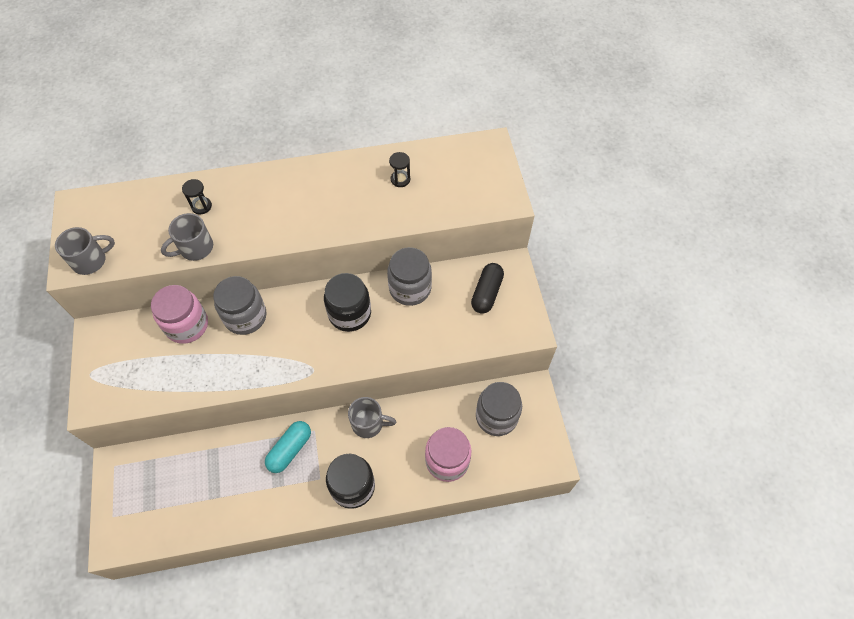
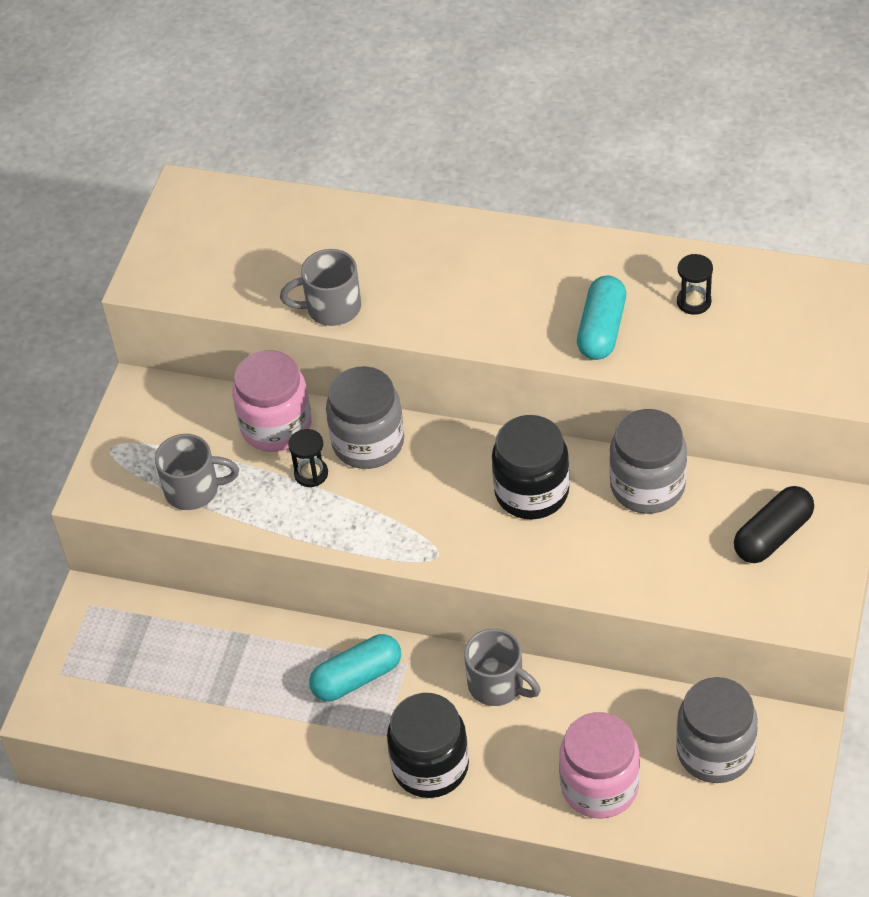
camera: 30 degrees right, 10 degrees down
(91, 260) = (177, 279): grey mug -> grey mug (194, 490)
(201, 206) = (366, 249): black hourglass -> black hourglass (311, 474)
(357, 211) = (601, 330): none -> turquoise capsule

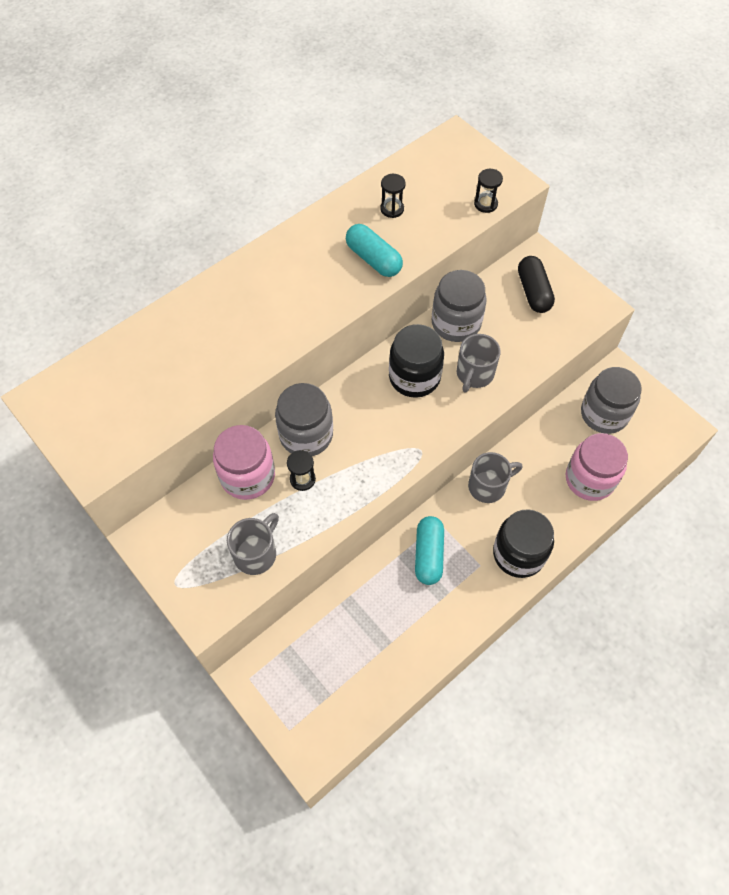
camera: 60 degrees left, 10 degrees up
(331, 308) = (226, 377): grey mug -> grey mug (474, 374)
(791, 381) = (485, 204): none -> black hourglass

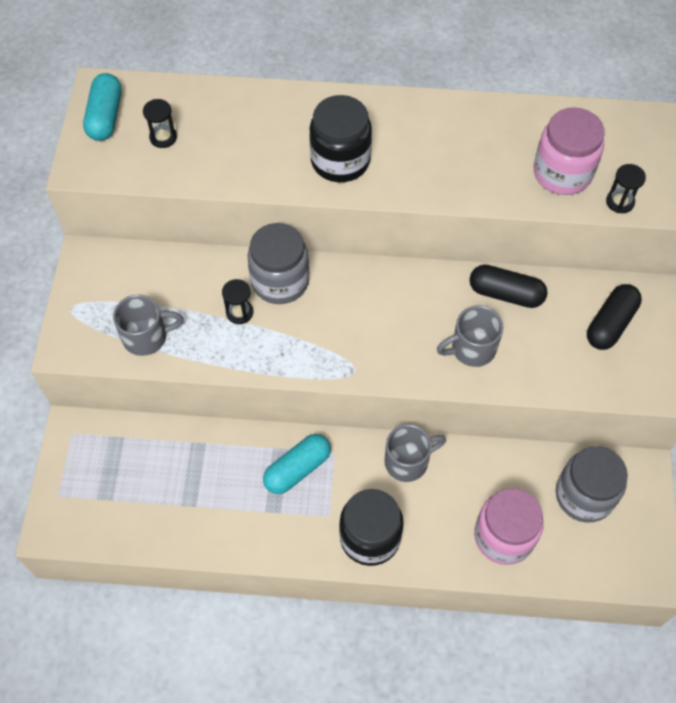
camera: 45 degrees right, 0 degrees up
(247, 476) = (203, 275): pink jar -> pink jar (562, 173)
(373, 259) = (461, 174): turquoise capsule -> turquoise capsule (105, 116)
(392, 209) = (527, 144): black hourglass -> black hourglass (163, 137)
(414, 377) = (417, 308): black jar -> black jar (340, 161)
(456, 323) = (505, 294): grey jar -> black capsule
(488, 486) = (408, 461): grey mug -> grey mug turned 45 degrees counterclockwise

